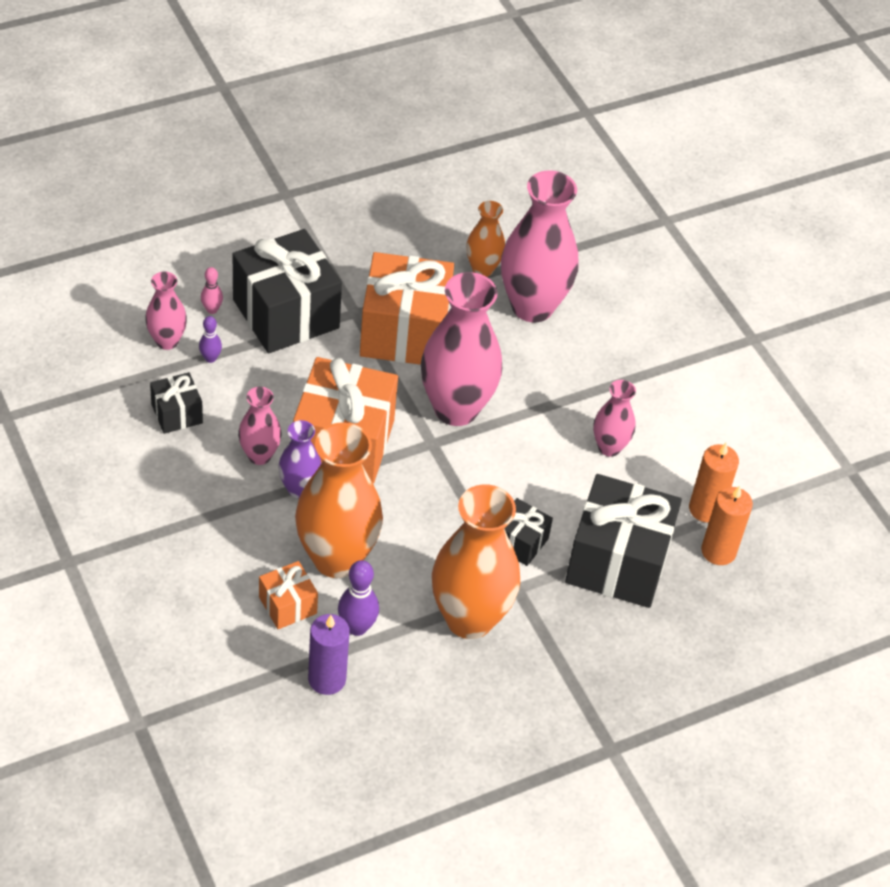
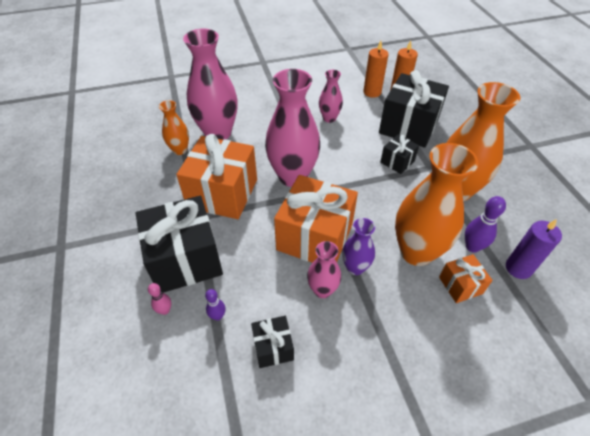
camera: 75 degrees left, 0 degrees up
(167, 341) = (190, 349): pink vase -> none

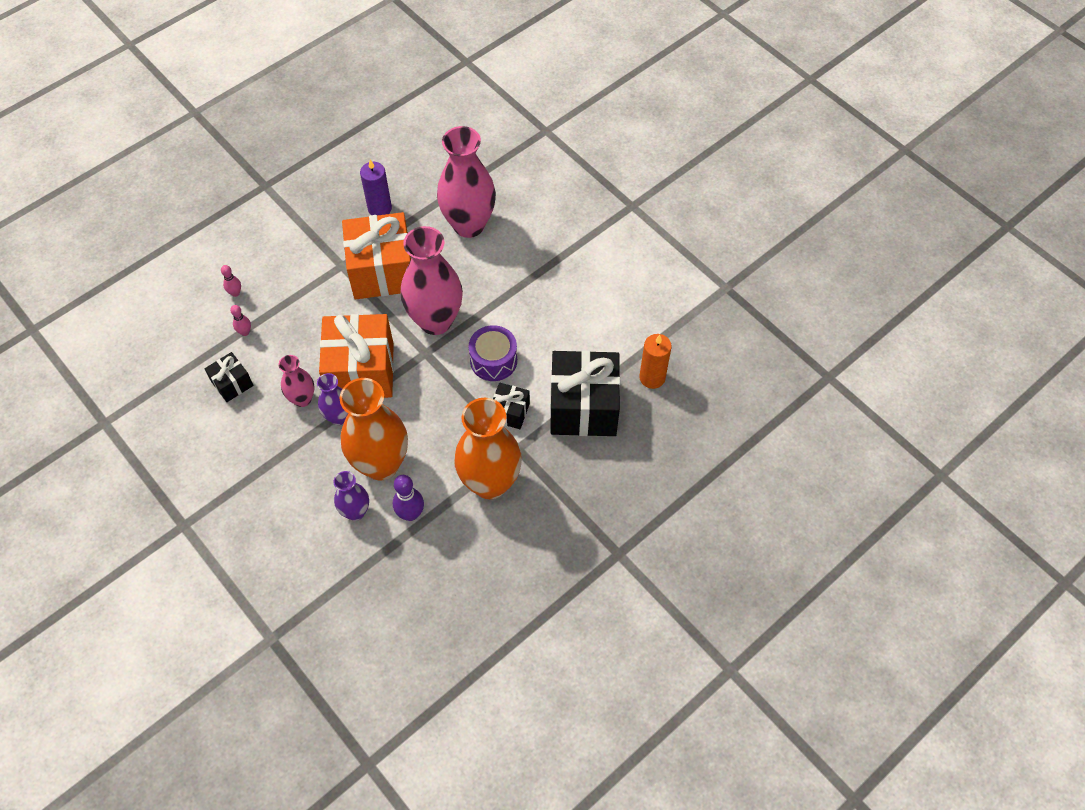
camera: 65 degrees right, 10 degrees up
(180, 150) = (425, 205): orange vase -> none
(185, 259) = (291, 281): black gift -> none
(218, 316) = (245, 332): purple bowling pin -> pink bowling pin
(329, 118) = (553, 319): pink vase -> none
(347, 156) = (493, 360): none -> purple drum
(372, 92) = (634, 347): orange candle -> none
(460, 285) = (355, 512): orange gift -> purple vase
(518, 268) = (400, 561): purple candle -> purple candle (379, 208)

